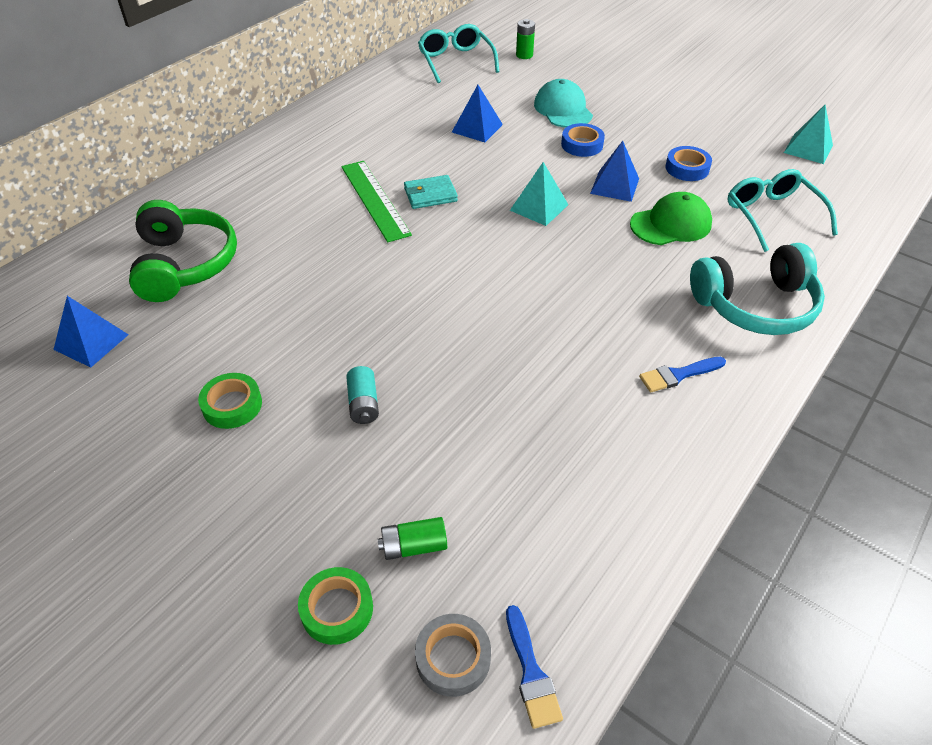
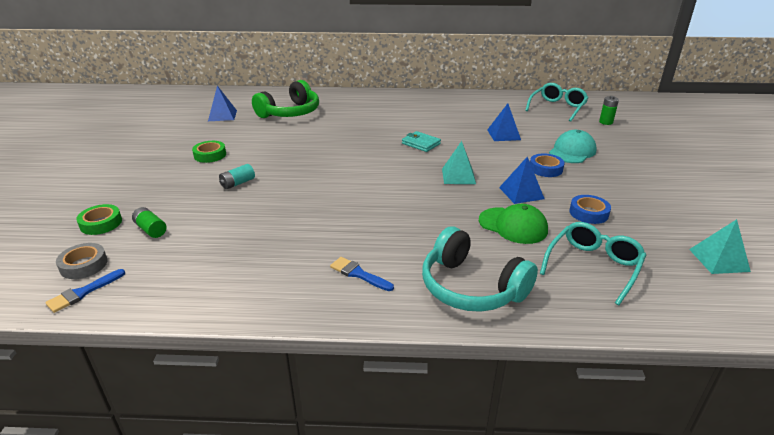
camera: 55 degrees right, 15 degrees down
(374, 200) = (395, 132): green ruler -> none

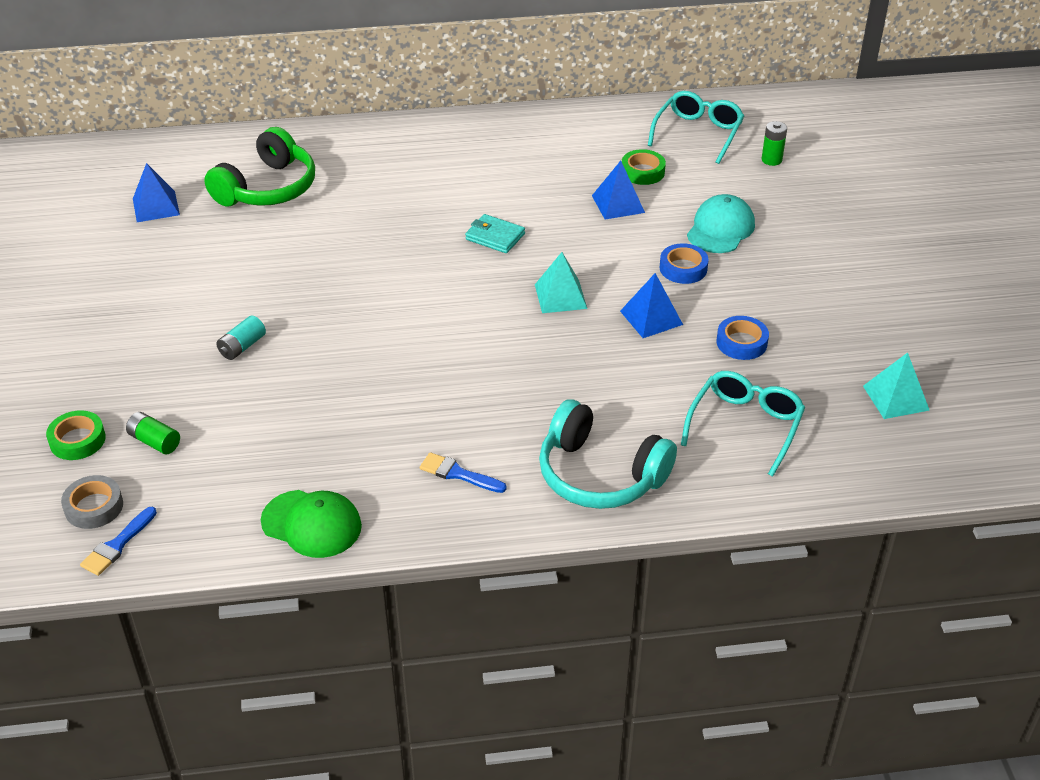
camera: 10 degrees left, 10 degrees up
(210, 155) = (175, 296): green tape -> green tape (642, 172)
(513, 225) = (643, 375): green cap -> green cap (311, 524)

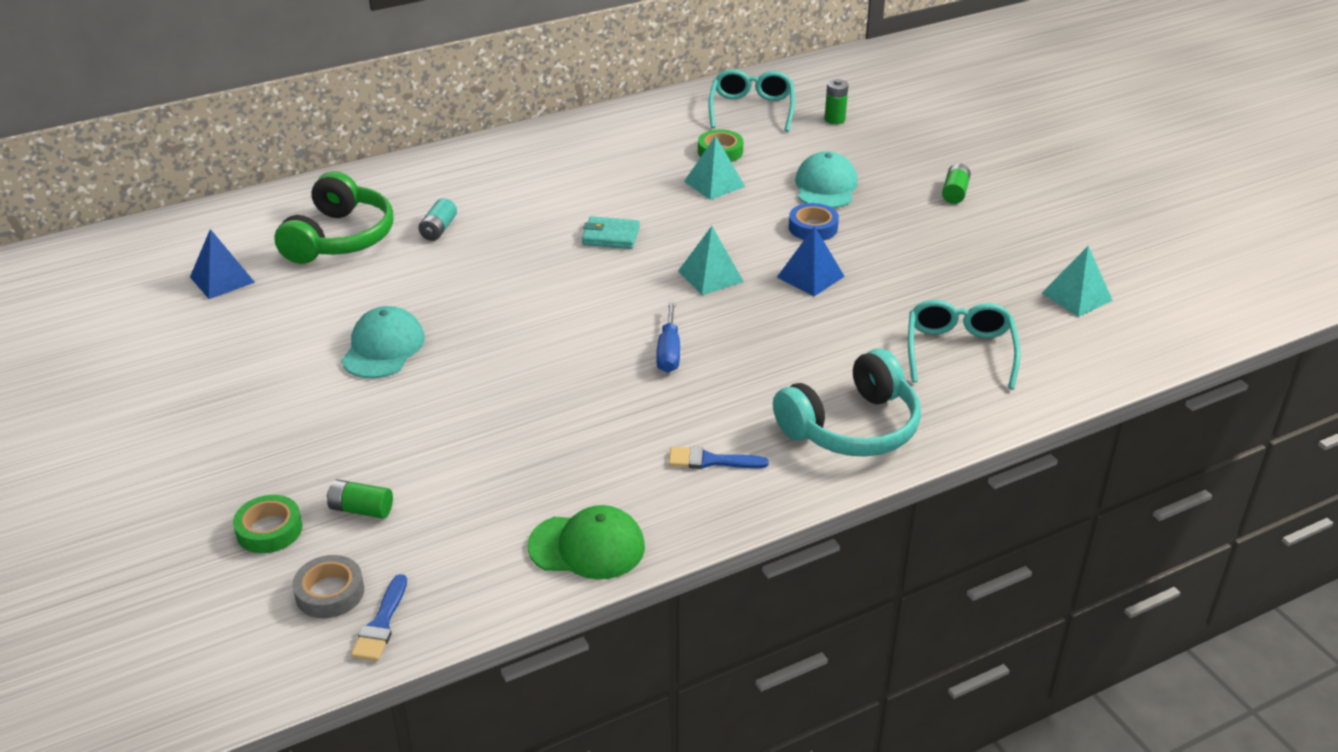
camera: 20 degrees left, 5 degrees down
(242, 347) = (404, 394): turquoise battery -> turquoise battery (438, 229)
(248, 300) = (383, 348): none -> turquoise cap
(481, 361) = (669, 352): none -> blue screwdriver
(600, 474) = (851, 427): turquoise headphones -> turquoise headphones turned 45 degrees counterclockwise
(618, 204) = (714, 184): blue pyramid -> turquoise pyramid
(741, 342) = (909, 280): blue tape -> none
(842, 262) = (955, 192): none -> green battery

